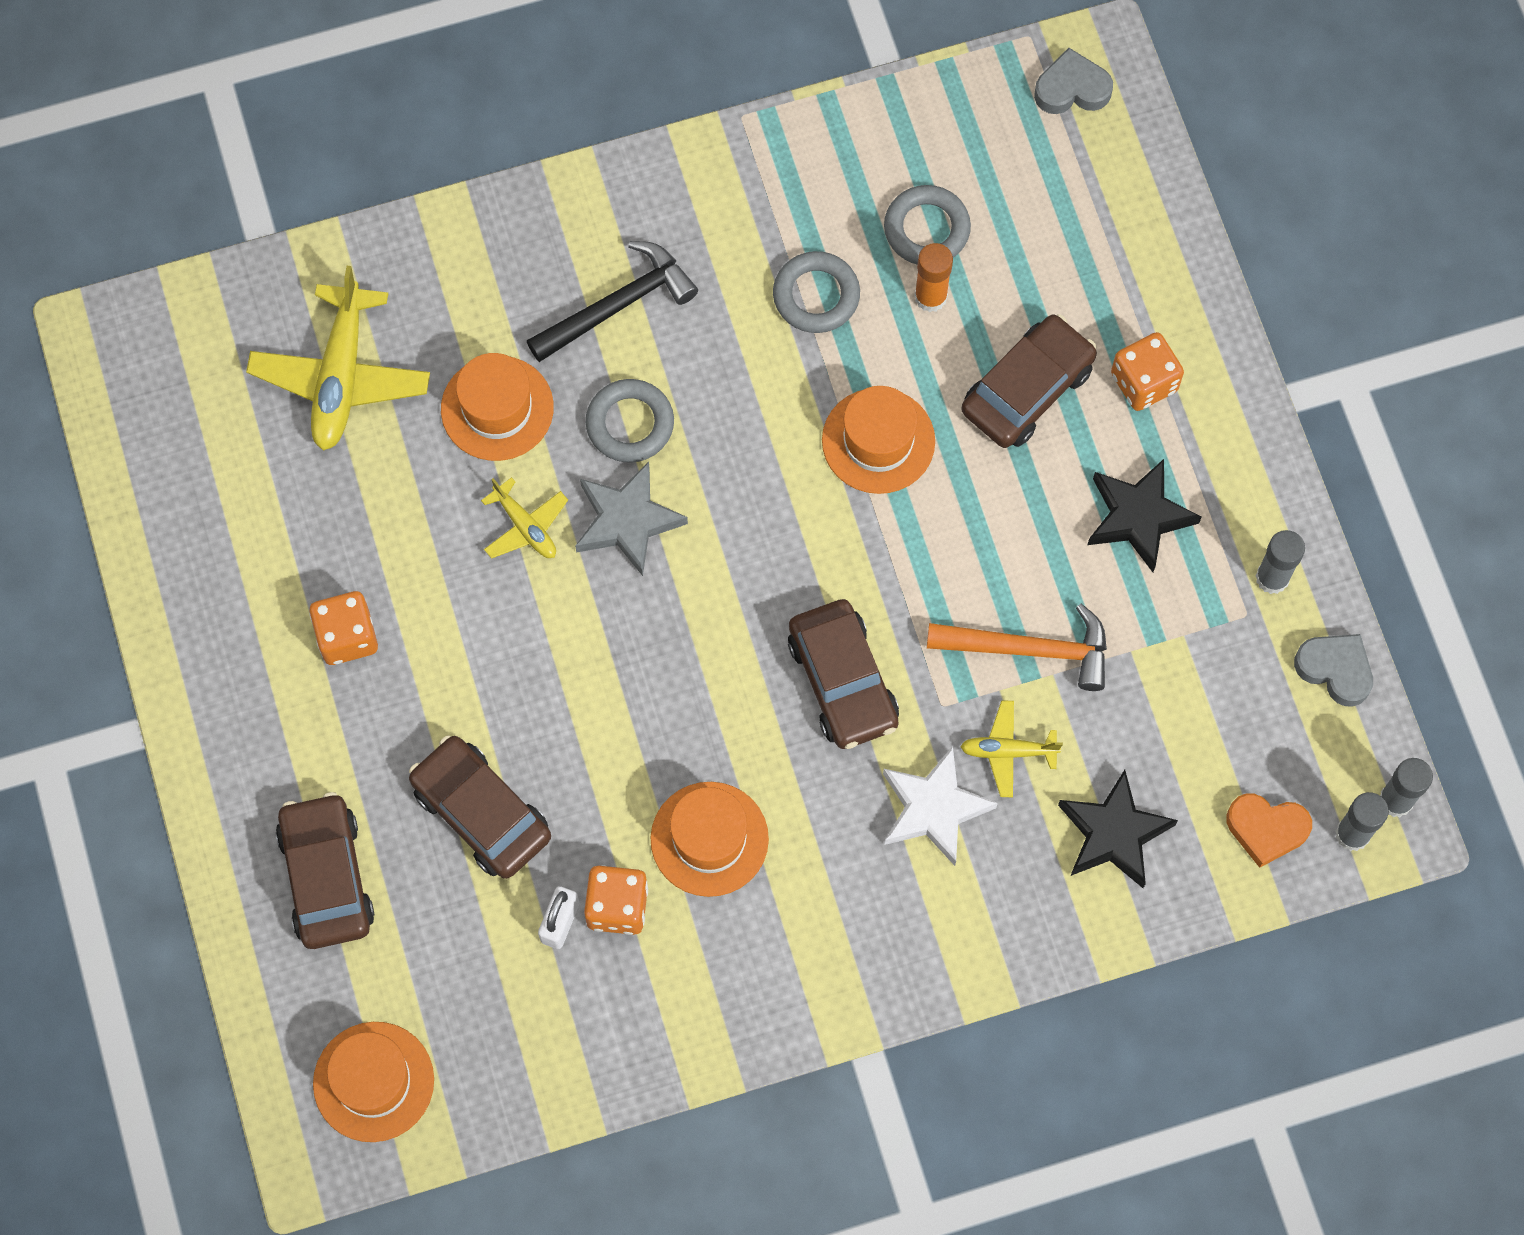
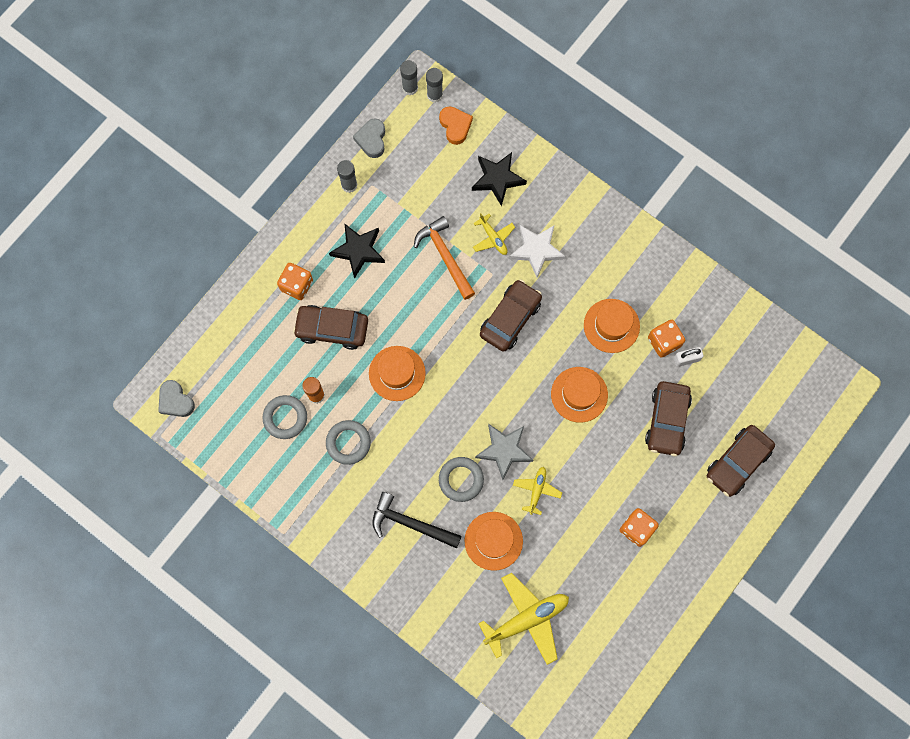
camera: 125 degrees left, 5 degrees up
(373, 1081) = (799, 385): orange hat -> orange hat (579, 394)

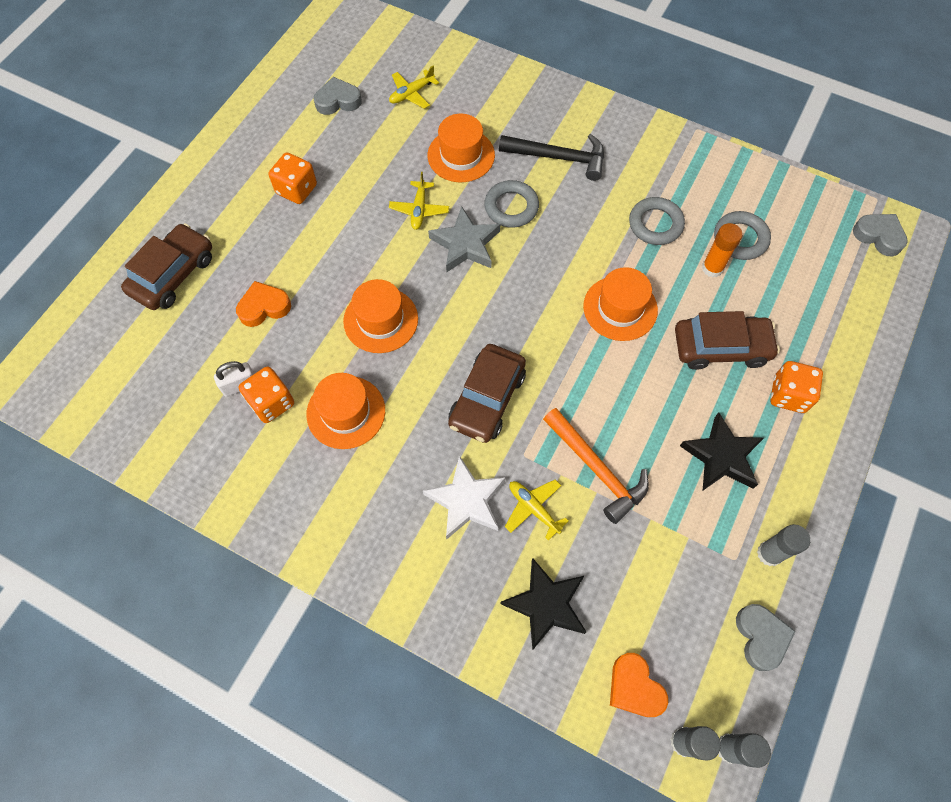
camera: 170 degrees right, 10 degrees down
(526, 619) = (411, 94): yellow plane -> yellow plane, size x0.53
(594, 622) = (338, 101): none -> grey heart
(667, 421) = (264, 307): brown car -> orange heart

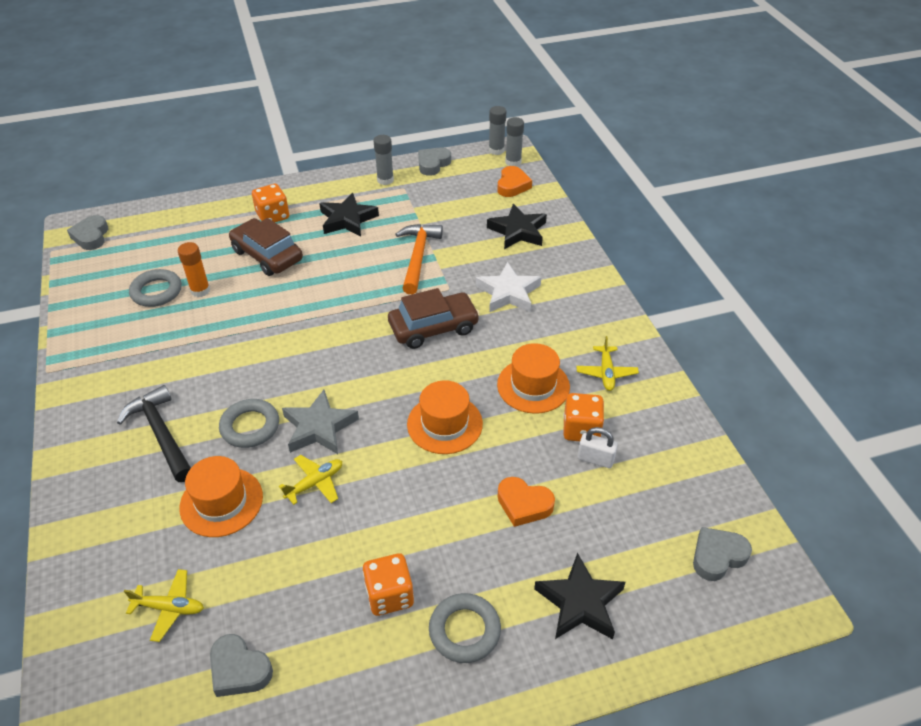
camera: 135 degrees left, 20 degrees down
(95, 378) = (717, 556): none -> grey heart
(173, 274) = (580, 602): brown car -> black star
(533, 508) = (475, 265): yellow plane -> yellow plane (606, 373)
(620, 308) = (286, 312): orange hat -> none
(655, 224) = (184, 338): grey ring -> grey ring (464, 630)

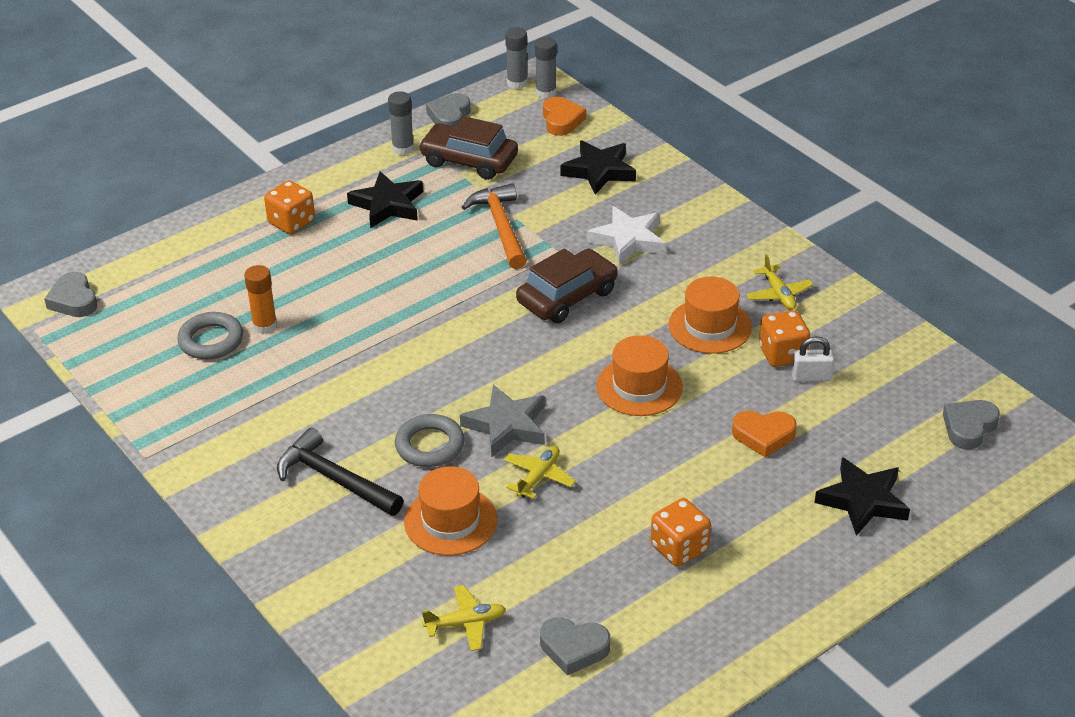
camera: 20 degrees left, 5 degrees down
(267, 255) = (318, 268): brown car -> brown car (469, 161)
(464, 630) = (769, 554): grey ring -> none

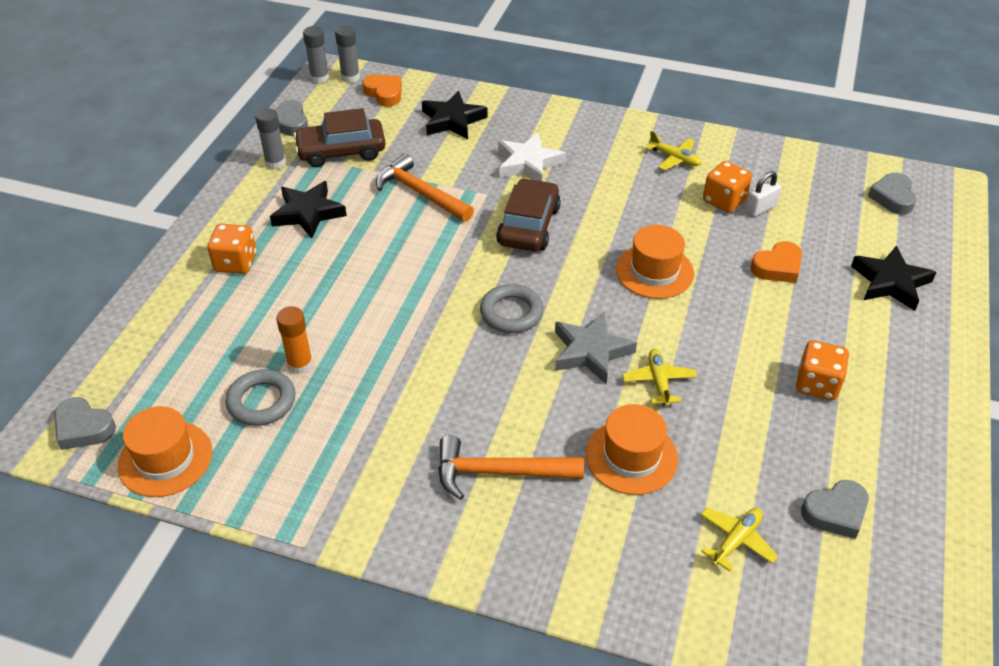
camera: 35 degrees left, 5 degrees up
(334, 479) = (499, 472): black hammer -> orange hammer
(430, 445) = (548, 400): grey ring -> grey ring (511, 313)
(710, 326) = (654, 202): orange hat -> orange hat (165, 459)

